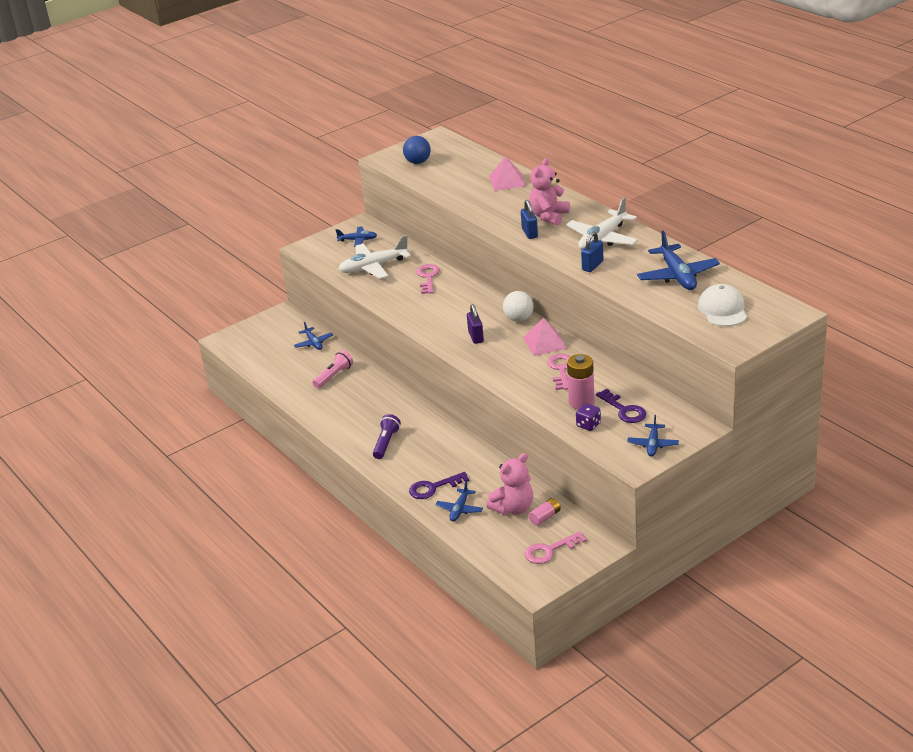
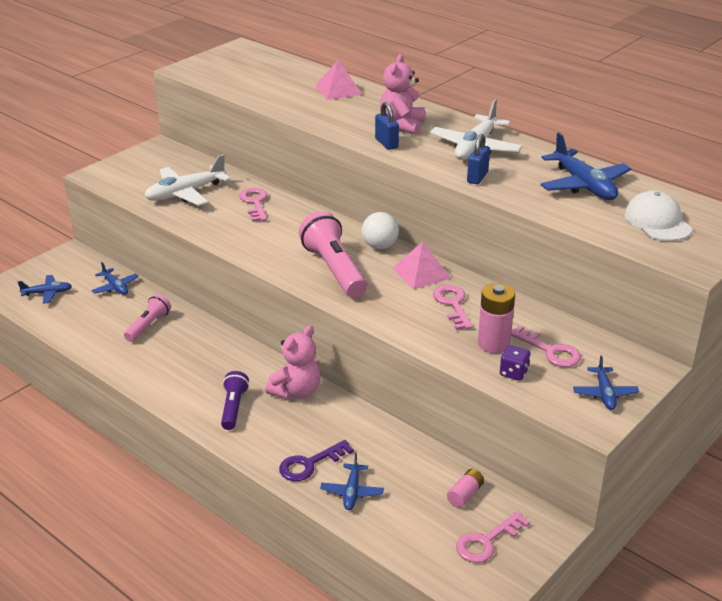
camera: 15 degrees left, 0 degrees up
(358, 240) = (159, 164): blue plane -> blue plane (47, 293)
(418, 162) = (226, 72): blue ball -> none
(476, 337) = (334, 269): purple padlock -> pink flashlight
(513, 508) = (421, 485): pink teddy bear -> pink teddy bear (296, 391)
(624, 410) = (550, 351): purple key -> pink key

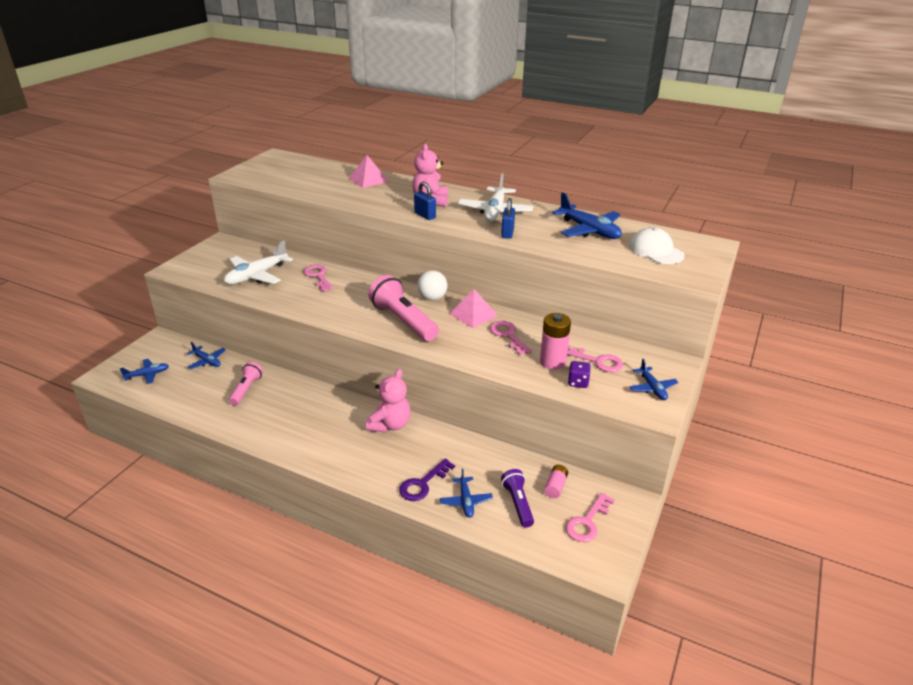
camera: 15 degrees left, 0 degrees up
(233, 408) = (342, 447): purple flashlight -> purple flashlight (518, 503)

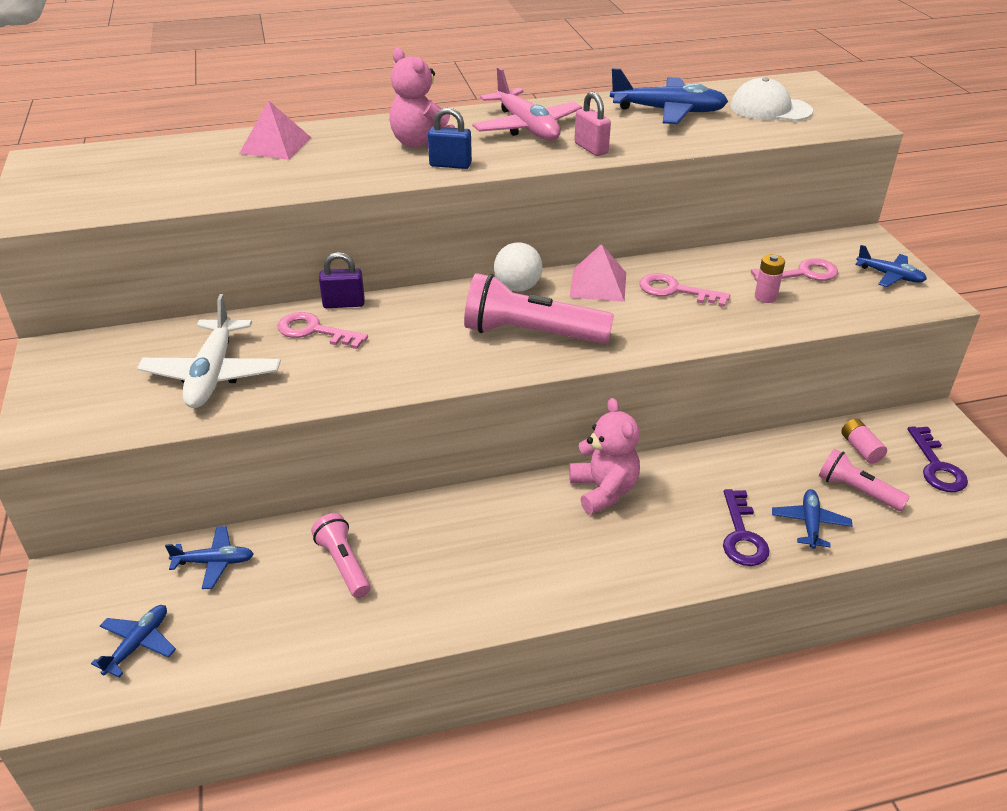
camera: 40 degrees left, 5 degrees up
(347, 271) = (344, 304): none -> purple padlock
(466, 501) = (810, 523): blue plane -> blue plane turned 120 degrees counterclockwise
(495, 211) = (526, 127): white plane -> pink plane
(507, 233) = (591, 148): blue padlock -> pink padlock
(518, 503) = (857, 490): purple flashlight -> pink flashlight
(552, 362) = (765, 297): pink battery -> pink battery, size x0.60
(578, 382) = (823, 306): purple dice -> none
(587, 522) = (937, 466): pink key -> purple key

